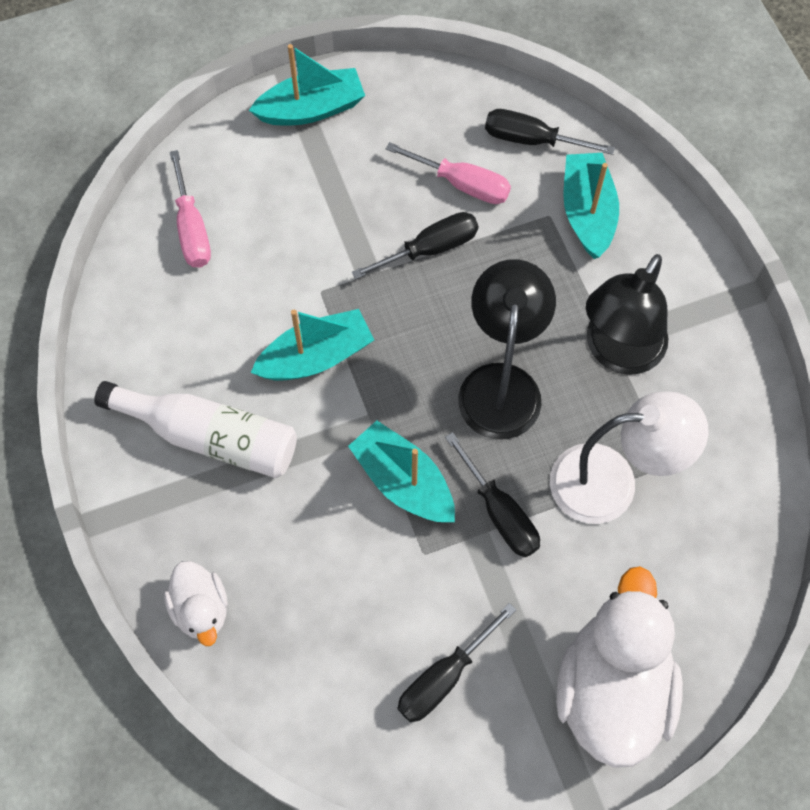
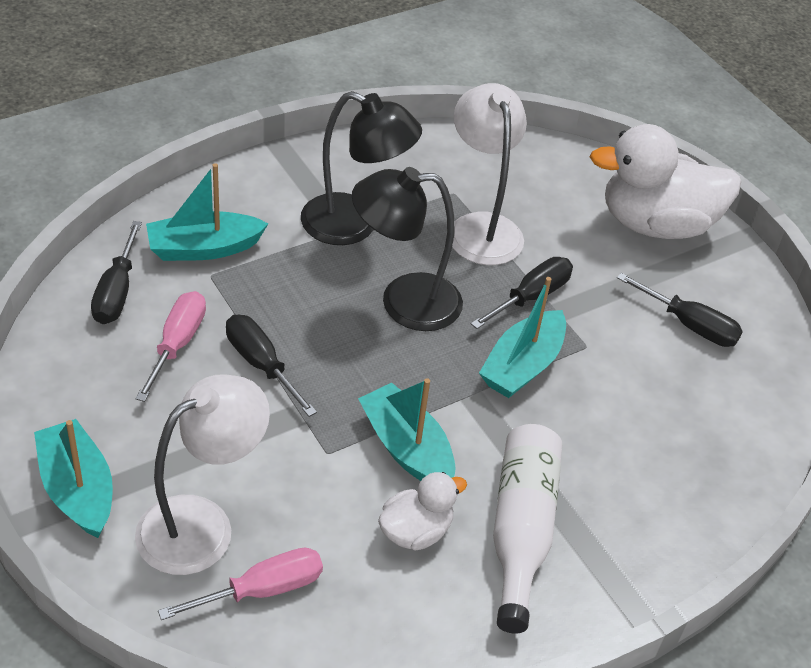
camera: 105 degrees left, 20 degrees down
(201, 609) = (701, 510): white duck -> white duck (416, 531)
(262, 192) = (202, 524): none -> white lamp

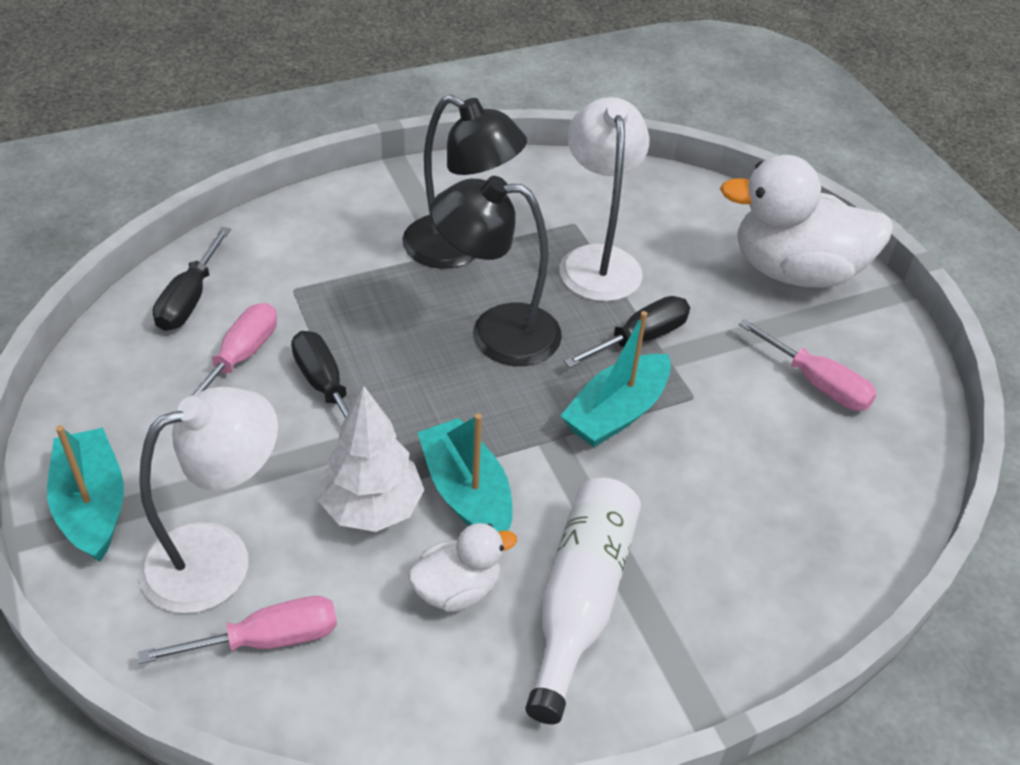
camera: 10 degrees right, 0 degrees up
(204, 248) = (293, 261): turquoise boat -> none
(327, 469) = (372, 508): none -> white tree
(689, 325) = (817, 383): black screwdriver -> pink screwdriver

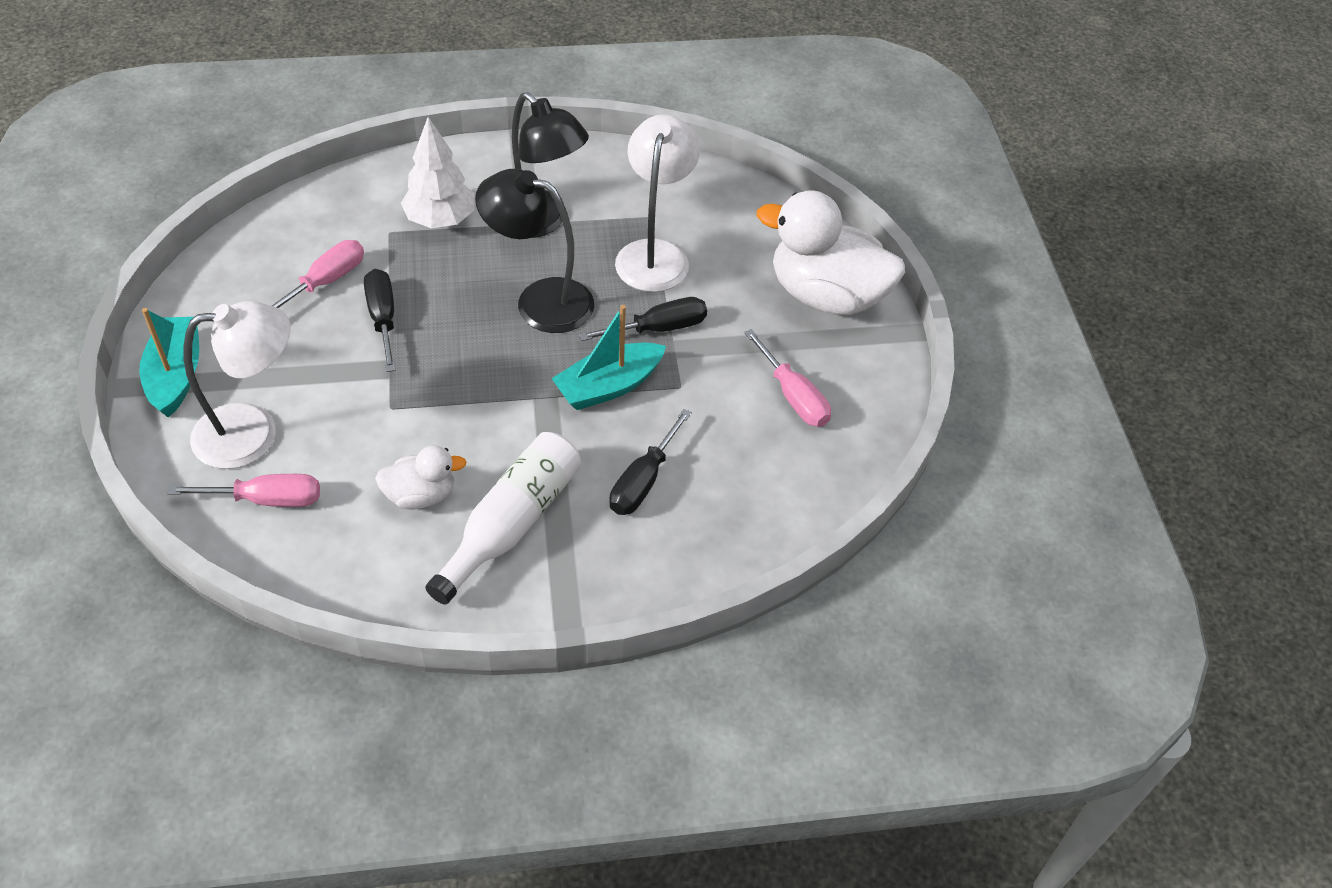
camera: 15 degrees right, 5 degrees up
(190, 299) = (304, 225): black screwdriver -> black screwdriver (643, 481)
(372, 508) = (381, 421): white tree -> white tree (440, 220)
(467, 493) = (459, 424): turquoise boat -> none

